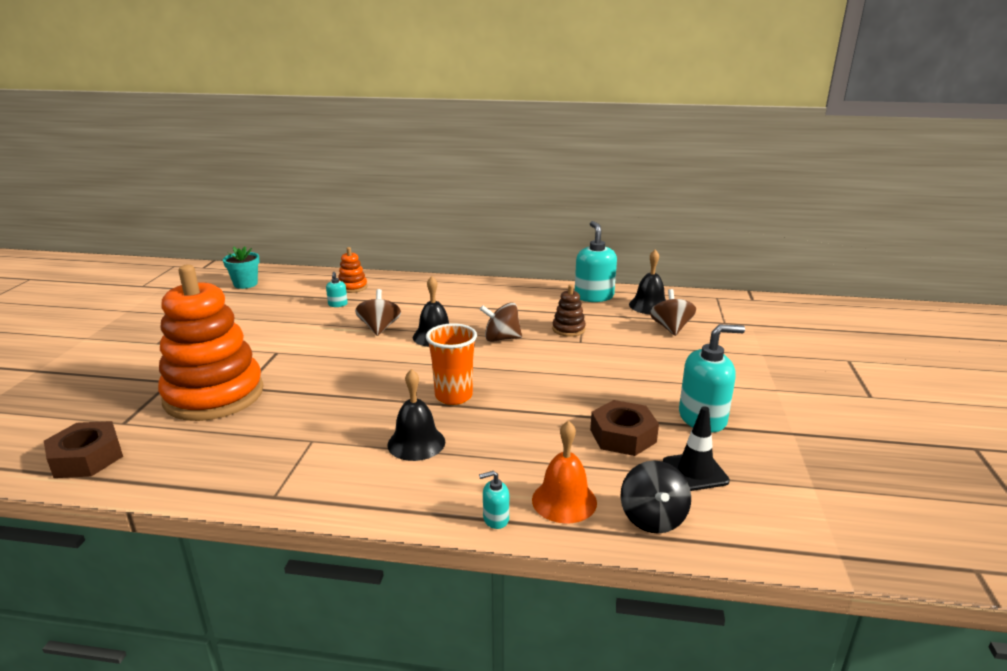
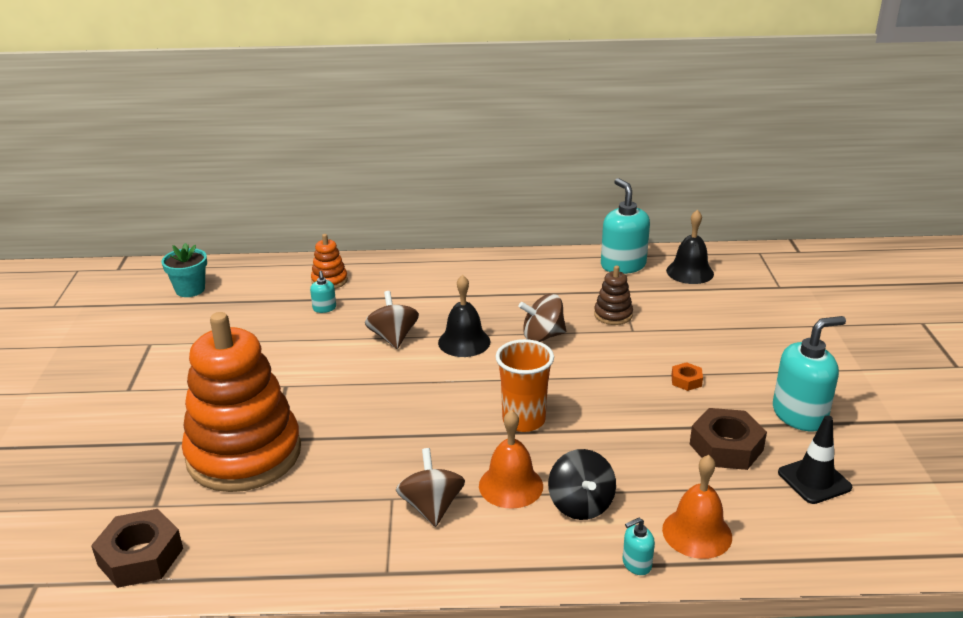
camera: 10 degrees left, 5 degrees up
(416, 443) = (511, 485): black bell -> orange bell
(610, 382) = (686, 380): none -> orange nut
(652, 518) = (792, 539): black spinning top -> black spinning top (580, 504)
(671, 328) = (725, 301): brown spinning top -> brown spinning top (431, 507)

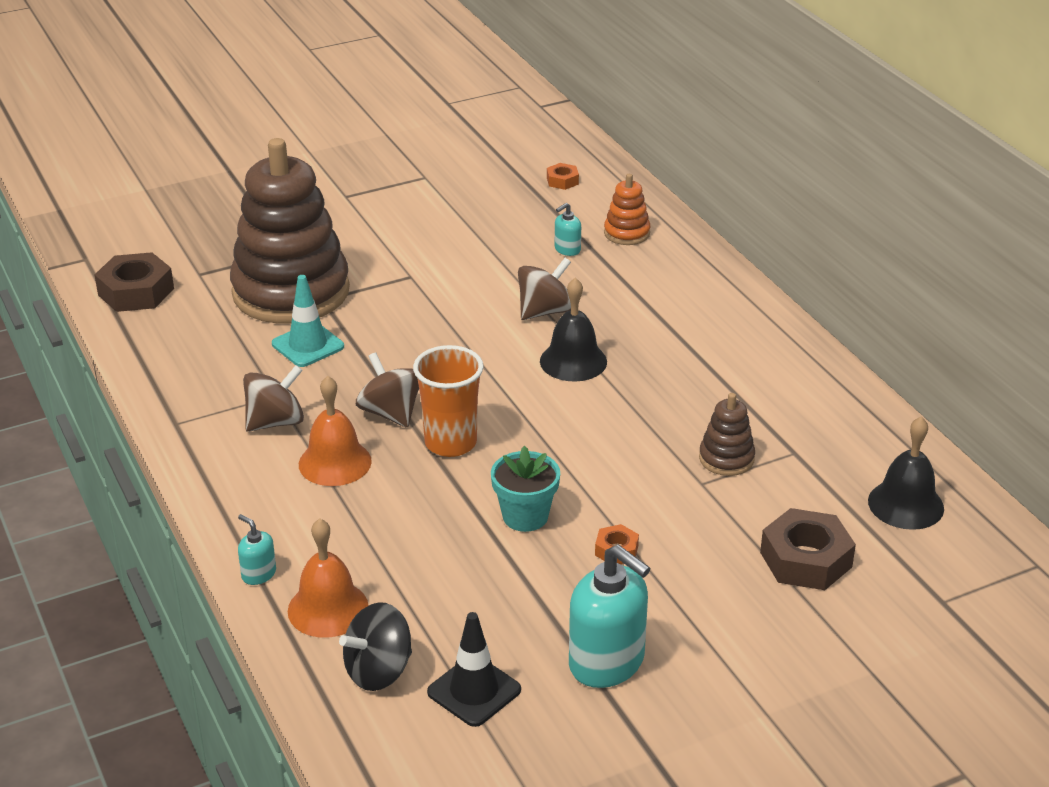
camera: 65 degrees right, 5 degrees up
(190, 289) = (536, 159): turquoise flower pot -> turquoise flower pot (525, 516)
(233, 287) = (562, 181): none -> orange nut
(244, 454) = (291, 292): orange stacking toy -> brown stacking toy
(334, 463) = (308, 345): none -> turquoise traffic cone
(542, 336) = (630, 414): brown spinning top -> brown spinning top (390, 413)
(580, 504) = (330, 516): black spinning top -> black spinning top (378, 671)
(623, 265) = (868, 439): turquoise soap dispenser -> none
(726, 447) = (496, 607): brown nut -> brown nut (806, 560)

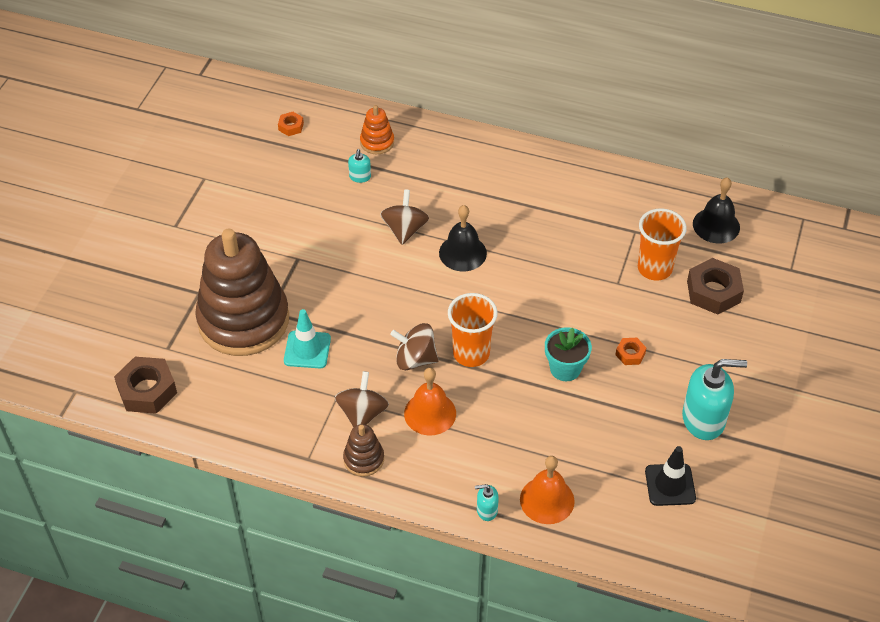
camera: 45 degrees left, 15 degrees up
(378, 671) = (616, 512): black spinning top -> none
(726, 458) = (610, 259): brown stacking toy -> brown stacking toy (364, 459)
(765, 497) = (654, 268): none -> orange cup

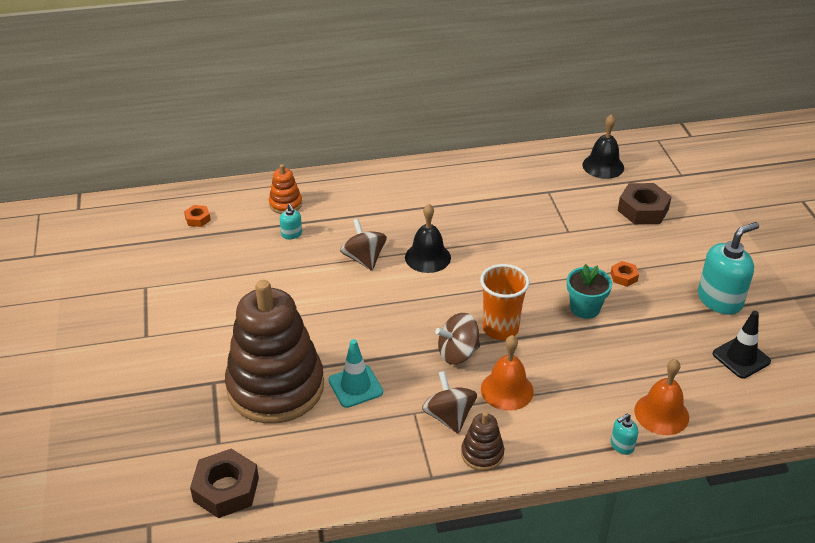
camera: 30 degrees left, 10 degrees down
(654, 268) = (586, 211): orange cup -> none

